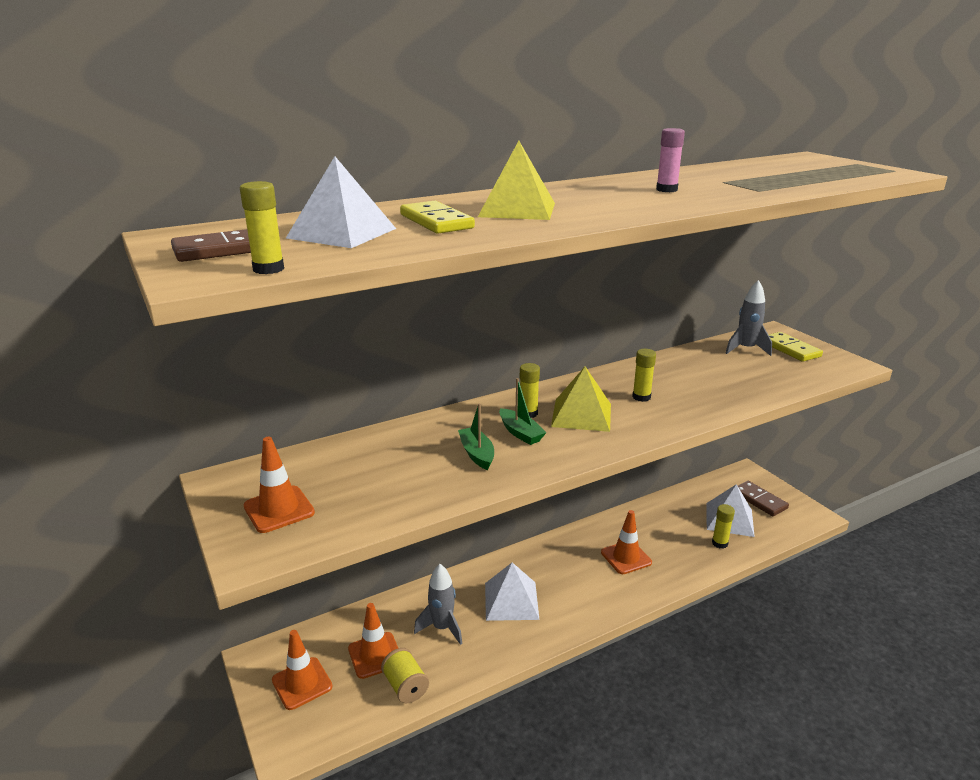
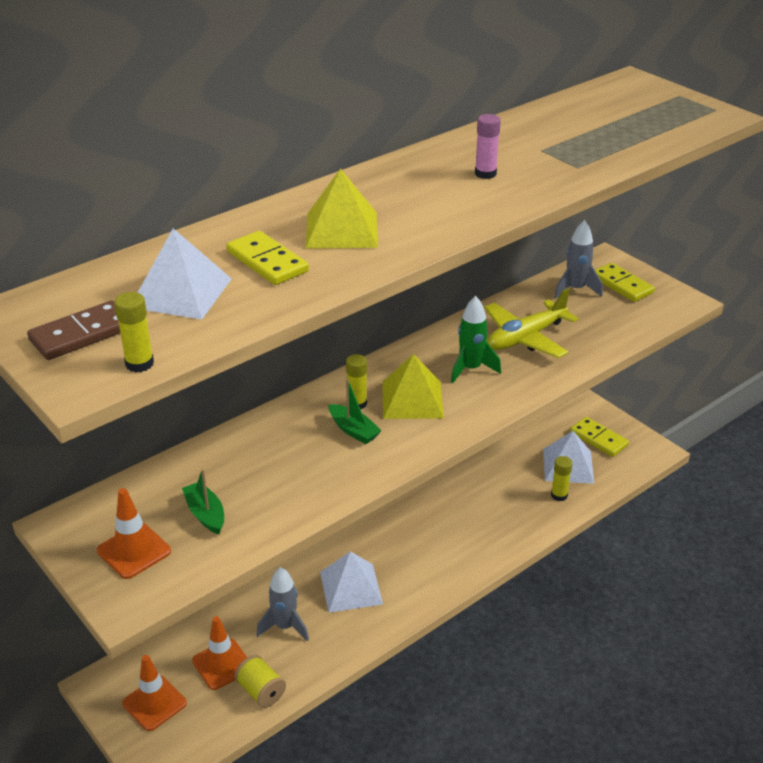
camera: 10 degrees left, 10 degrees up
(477, 454) = (314, 462): green boat -> green boat (205, 514)
(626, 557) = (463, 524): orange traffic cone -> none
(641, 397) = (471, 369): yellow glue stick -> green rocket
(696, 379) = (526, 338): none -> yellow plane
(759, 500) = (598, 439): brown domino -> yellow domino

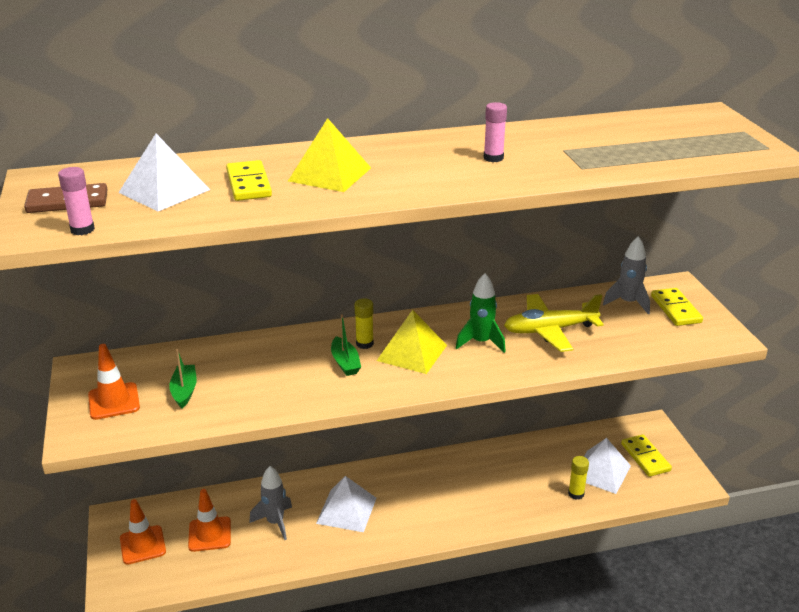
camera: 25 degrees right, 5 degrees down
(139, 364) = (82, 230): yellow glue stick -> pink glue stick
(261, 691) = (224, 565): yellow spool -> none

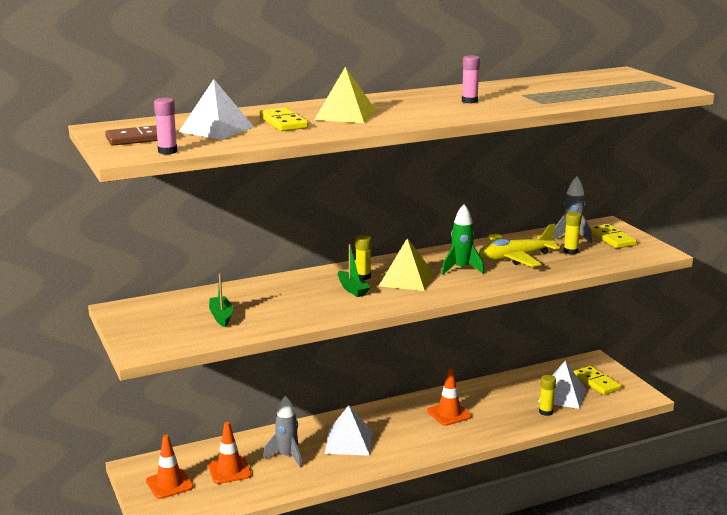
camera: 10 degrees left, 10 degrees down
(114, 401) = (161, 327): orange traffic cone -> orange traffic cone (449, 414)
(619, 326) = (570, 251): none -> yellow glue stick

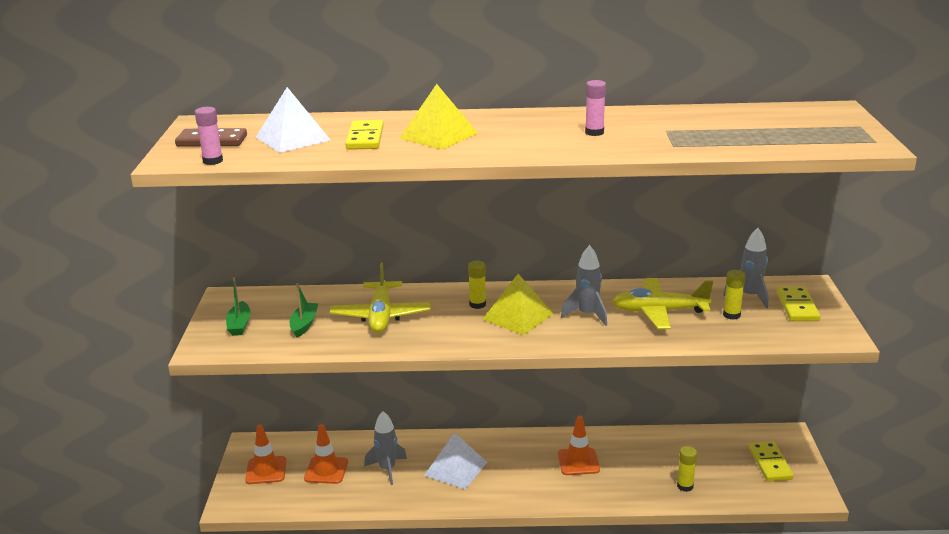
camera: 25 degrees right, 5 degrees up
(286, 298) = (381, 316): none -> yellow plane
(352, 289) = (453, 318): green boat -> green boat (239, 325)
(461, 269) = (587, 315): green rocket -> grey rocket
(562, 395) = (718, 470): white pyramid -> none

